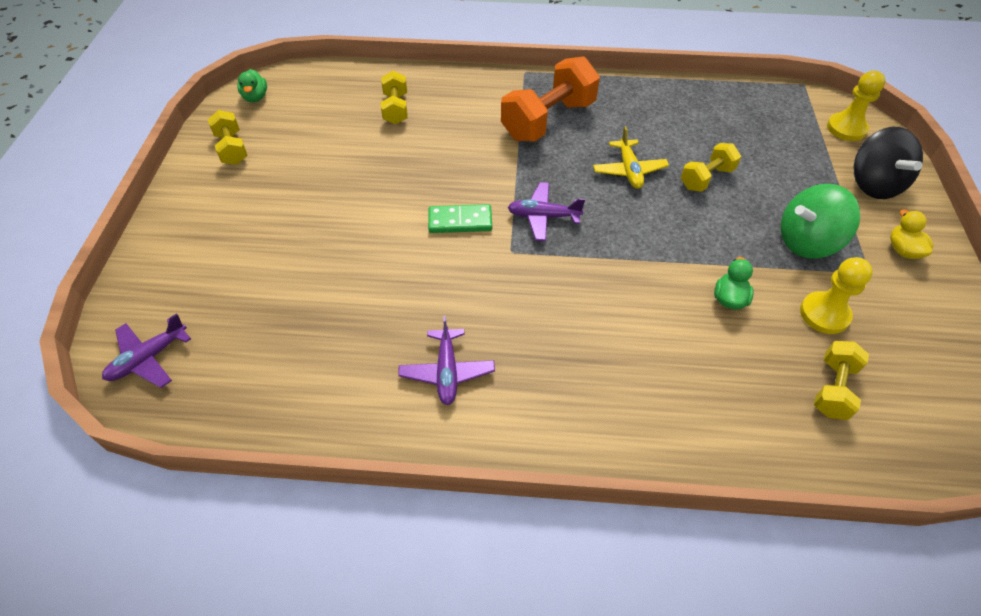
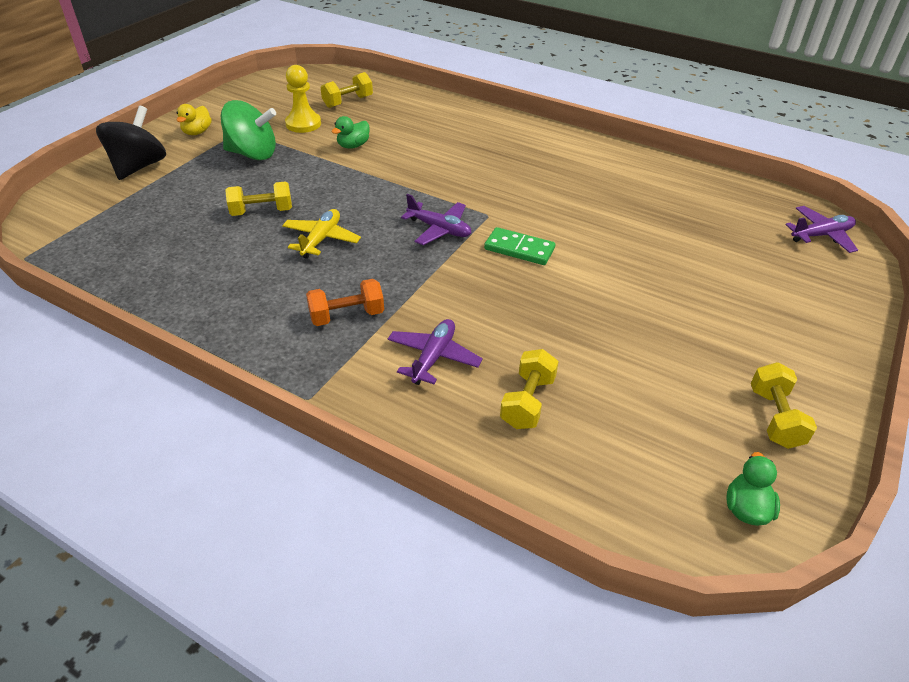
camera: 155 degrees left, 10 degrees down
(447, 372) = (582, 168): purple plane -> purple plane (433, 357)
(548, 120) = (347, 316): orange dumbbell -> orange dumbbell, size x0.55
(846, 128) = (74, 207): yellow pawn -> none

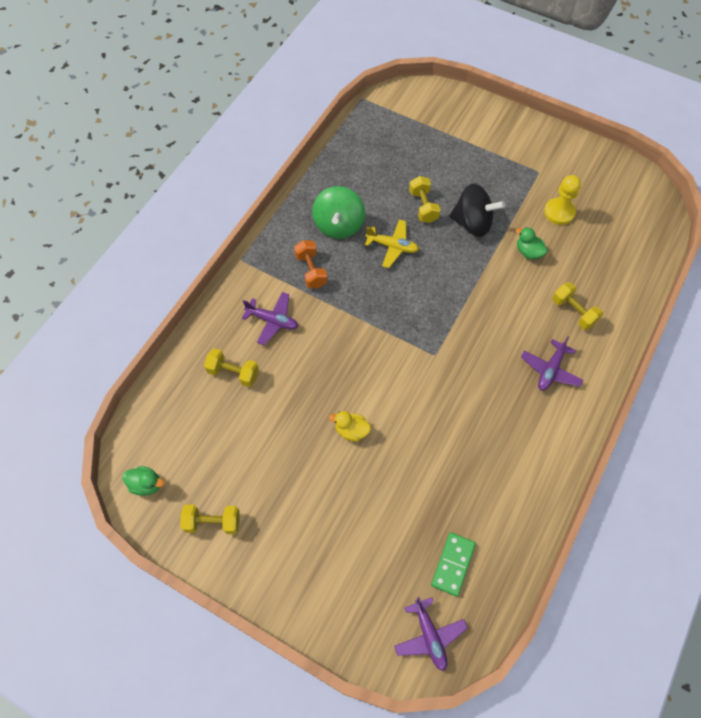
camera: 90 degrees right, 20 degrees up
(139, 167) = (473, 124): black spinning top -> black spinning top (472, 223)
(197, 132) = (530, 145): yellow duck -> yellow duck (351, 430)
(253, 154) = (503, 186): green spinning top -> green spinning top (339, 225)
(348, 102) = (608, 240): yellow dumbbell -> yellow dumbbell (573, 312)
(439, 229) = (411, 320): purple plane -> purple plane (550, 370)
(519, 249) = (390, 375): green domino -> green domino (453, 564)

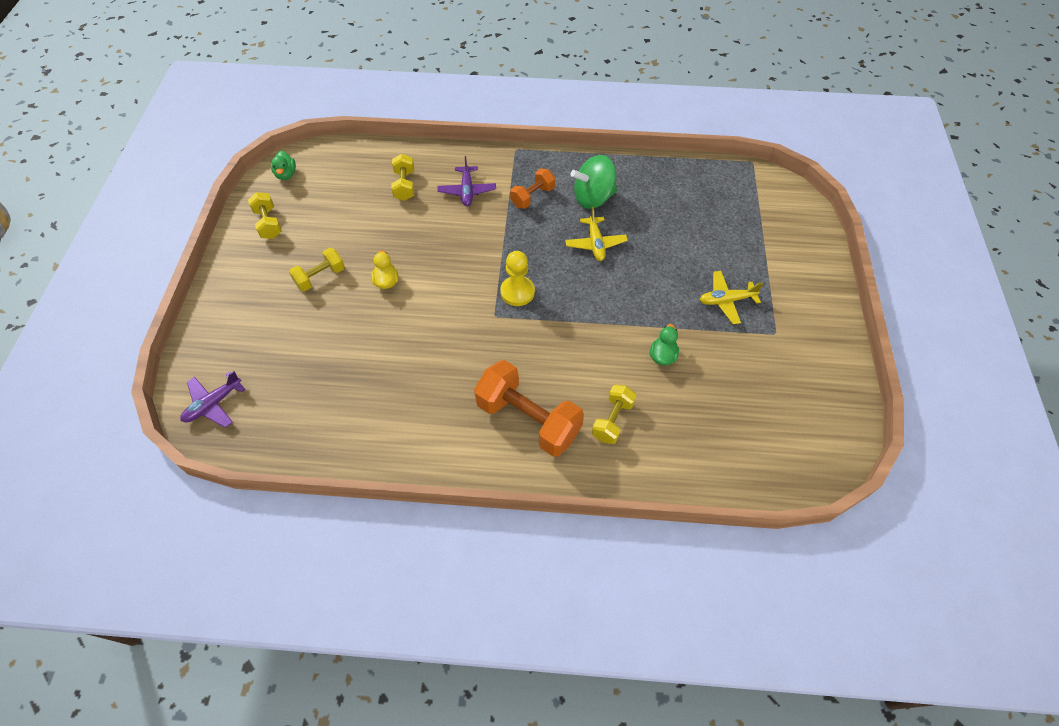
camera: 65 degrees right, 5 degrees down
(423, 206) = (658, 251): yellow dumbbell -> yellow dumbbell (320, 277)
(453, 564) = (286, 400): green domino -> none
(472, 223) = (666, 296): black spinning top -> none
(495, 186) = (726, 300): none -> yellow plane
(550, 370) = (528, 419): purple plane -> orange dumbbell
(559, 212) = (734, 368): yellow pawn -> yellow pawn (517, 292)

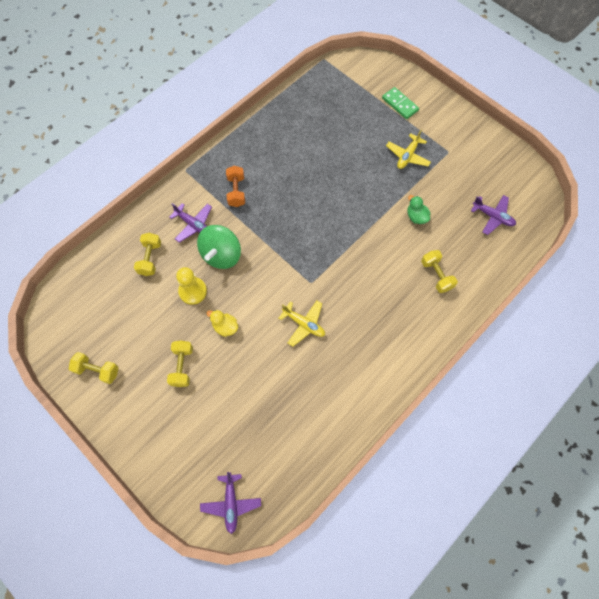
camera: 50 degrees left, 10 degrees up
(286, 174) = (59, 328): green duck -> none
(404, 186) = (150, 258): yellow dumbbell -> yellow dumbbell turned 60 degrees clockwise
(517, 292) = (304, 257): yellow pawn -> yellow pawn (193, 291)
(528, 419) = (400, 318): orange dumbbell -> none
(593, 198) = (270, 160): green spinning top -> green spinning top (221, 255)
(595, 244) = (307, 187): yellow plane -> yellow plane (304, 324)
(744, 429) = (493, 217): none -> purple plane
(779, 254) = (400, 104): none -> green domino

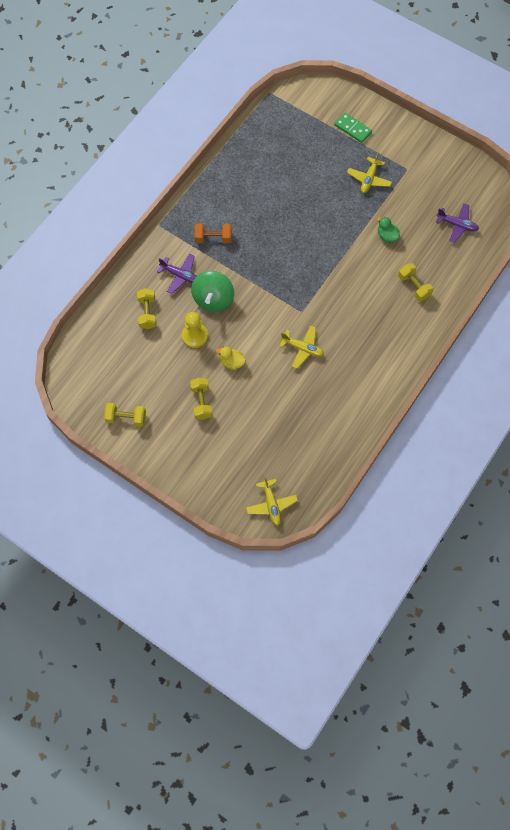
camera: 10 degrees left, 0 degrees up
(231, 503) = (271, 504): purple plane -> yellow plane
(236, 191) = (213, 238): orange dumbbell -> orange dumbbell turned 75 degrees counterclockwise

